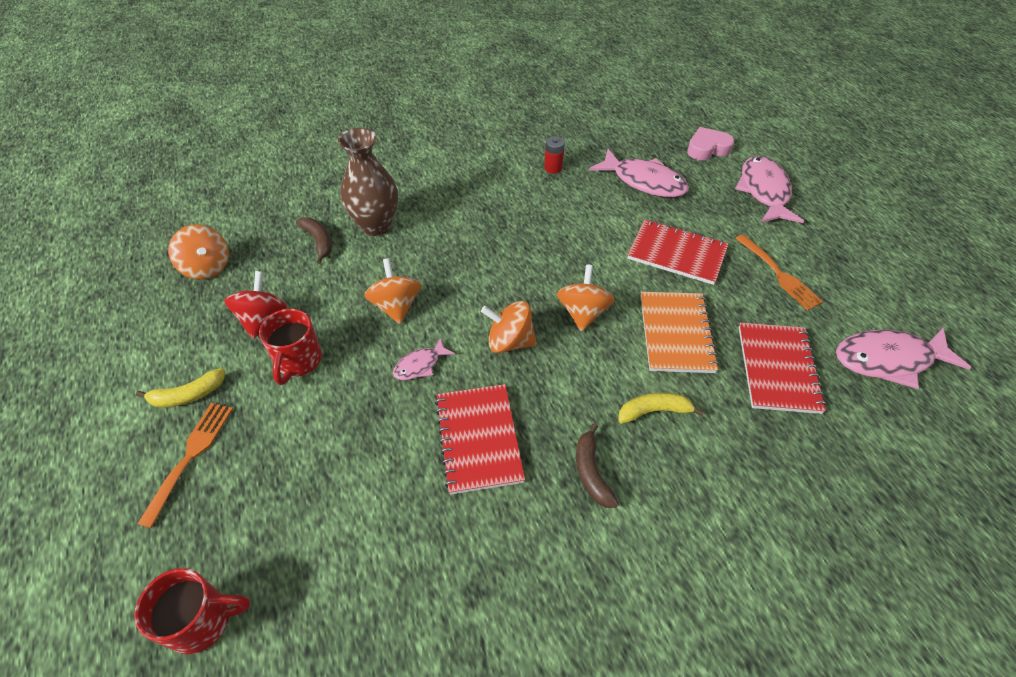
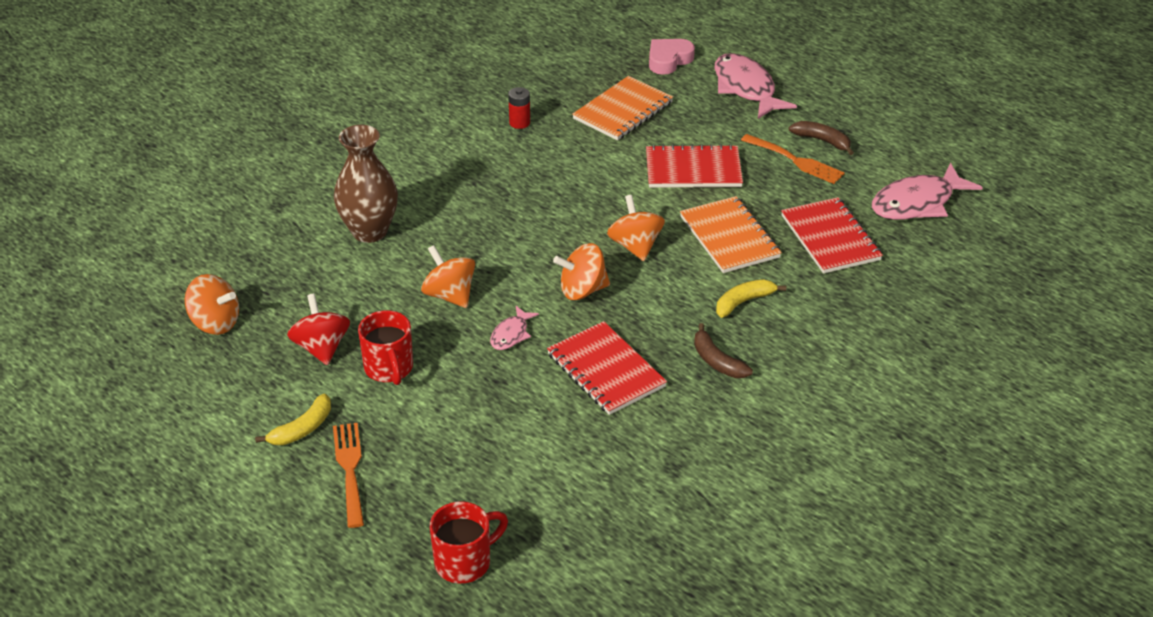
camera: 25 degrees left, 10 degrees down
(318, 241) = (319, 264): brown banana -> brown banana (822, 141)
(644, 181) = (623, 111): pink fish -> orange notebook

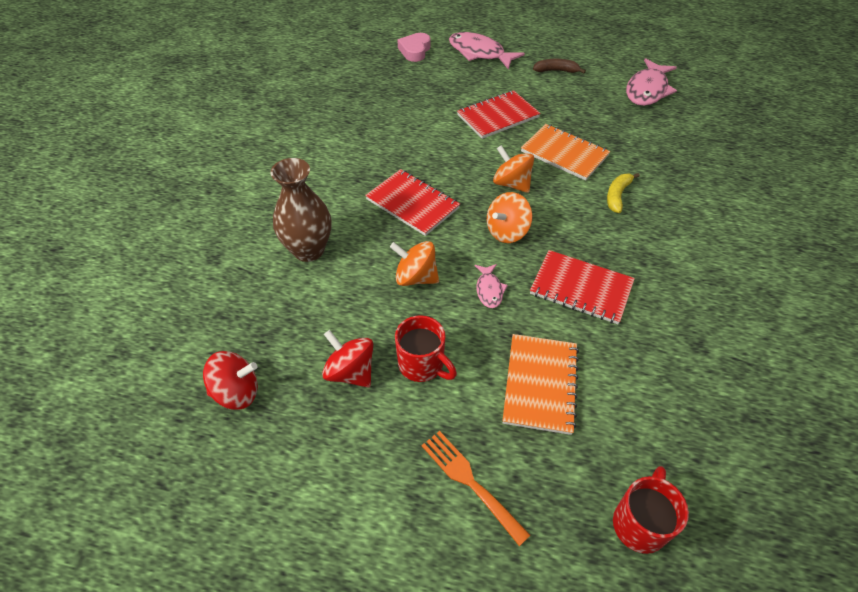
camera: 30 degrees left, 10 degrees up
(215, 323) = (237, 392): orange spinning top -> red spinning top
(302, 429) = (396, 462): yellow banana -> none
(519, 123) = (353, 124): red battery -> none
(623, 111) = (416, 93): orange notebook -> orange notebook (540, 384)
(717, 361) = (644, 247): brown banana -> none
(795, 160) = (553, 88): orange fork -> none
(830, 238) = (623, 131): red notebook -> red notebook (412, 204)

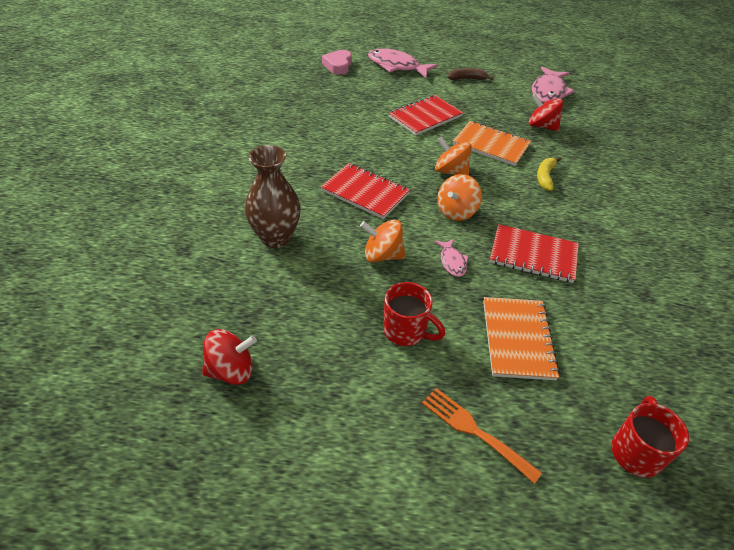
camera: 10 degrees left, 5 degrees down
(350, 372) = (339, 343): red spinning top -> red spinning top (541, 126)

